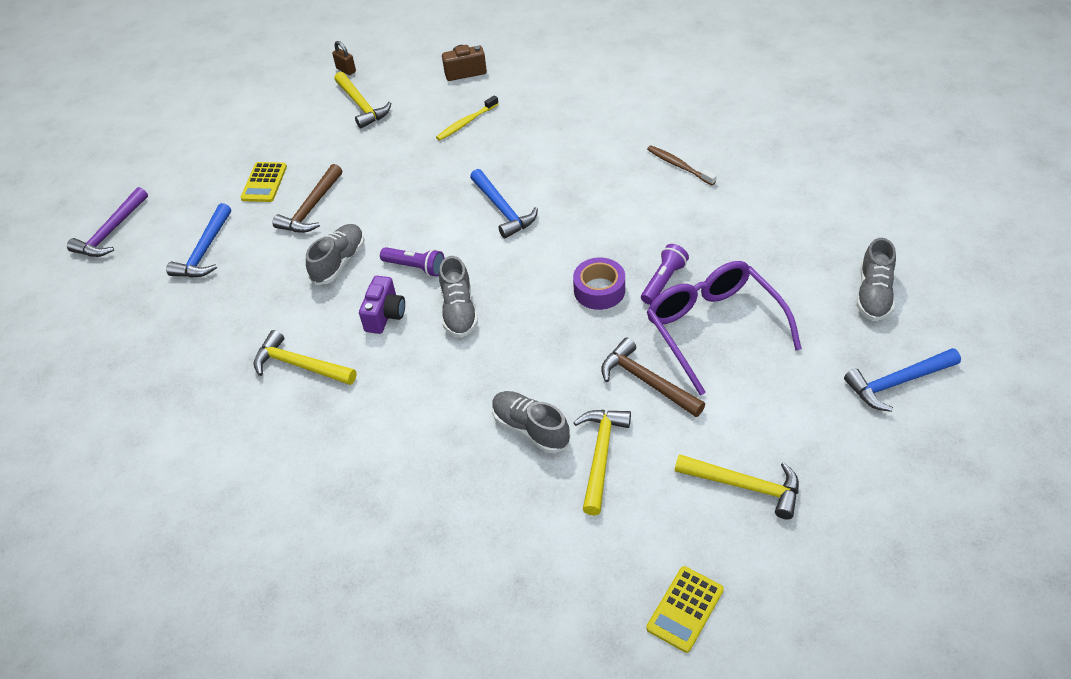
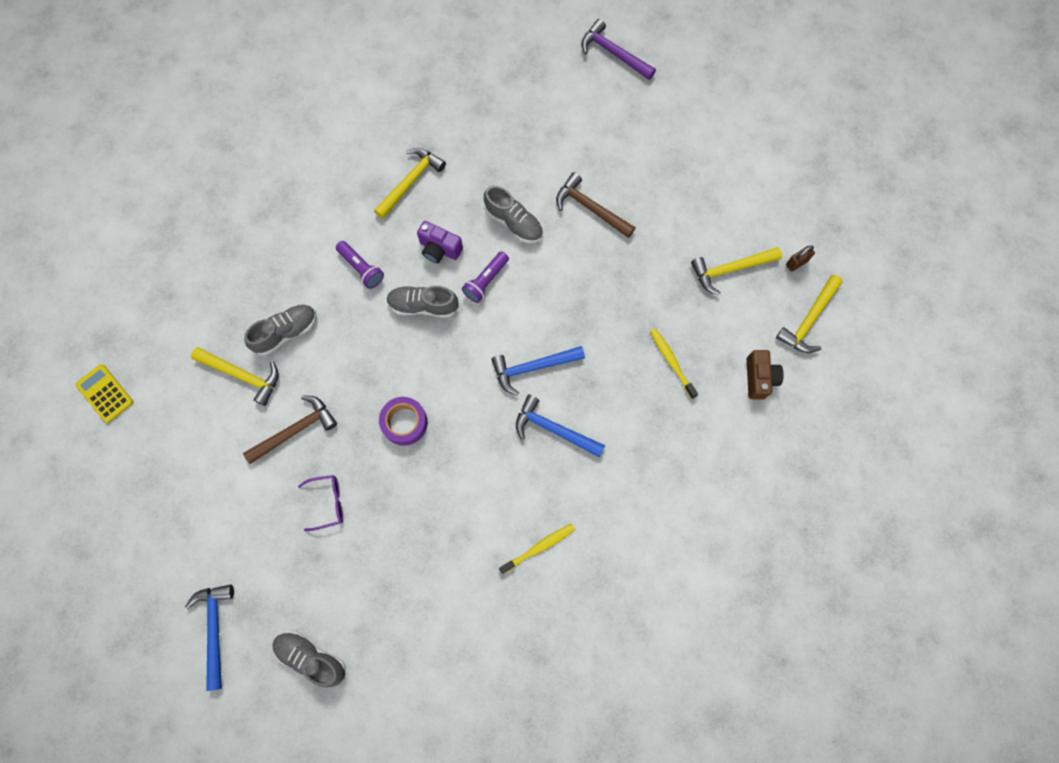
camera: 100 degrees right, 25 degrees up
(205, 251) = (564, 122): blue hammer -> blue hammer (554, 429)
(264, 182) = (639, 173): yellow calculator -> none
(663, 281) = (395, 479): purple flashlight -> purple flashlight (361, 268)
(679, 166) = (539, 547): brown toothbrush -> yellow toothbrush
(713, 328) = (328, 502): purple glasses -> purple glasses, size x0.46
(745, 486) = (176, 468): yellow hammer -> yellow hammer (809, 320)

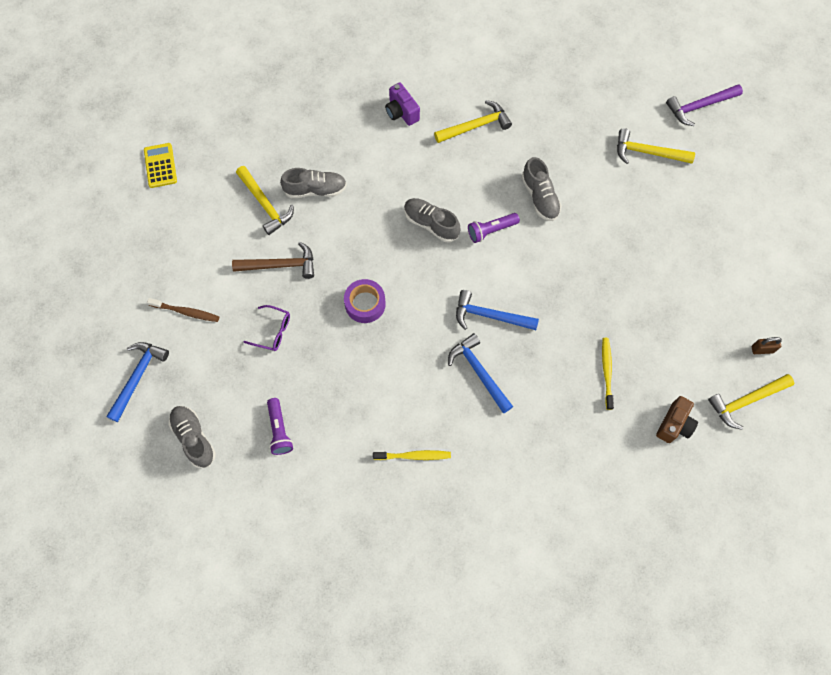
camera: 30 degrees right, 5 degrees down
(225, 533) = (186, 312): none -> brown toothbrush
(361, 268) = (400, 172): purple flashlight -> purple flashlight (279, 430)
(439, 249) = (468, 188): purple camera -> purple camera (401, 112)
(590, 208) = (609, 217): brown hammer -> none
(613, 53) = (699, 106): purple hammer -> purple hammer turned 90 degrees counterclockwise
(730, 269) = (700, 325): yellow hammer -> yellow hammer (647, 152)

